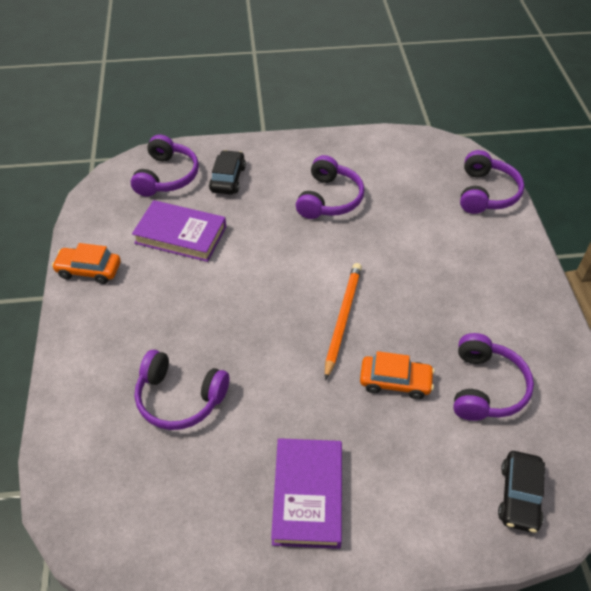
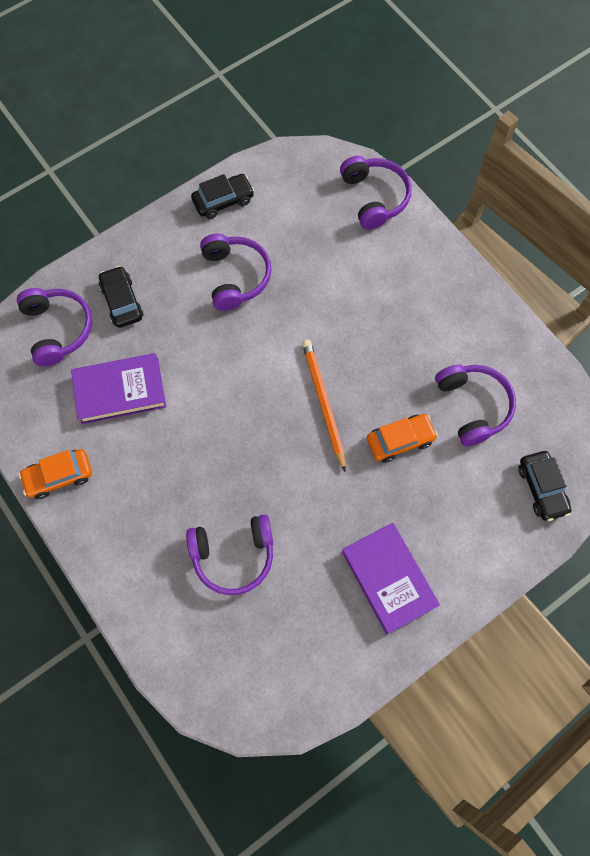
camera: 30 degrees left, 20 degrees up
(354, 148) = (223, 201): none -> black car

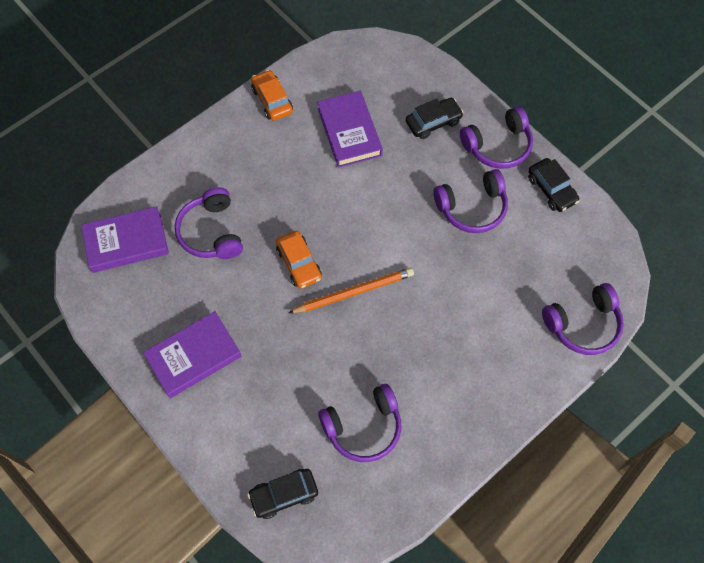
camera: 85 degrees right, 5 degrees down
(58, 329) = (400, 80): purple headphones -> purple headphones (498, 146)
(235, 660) = (126, 242): none -> purple book
(400, 440) = (323, 361): orange car -> orange car (299, 263)

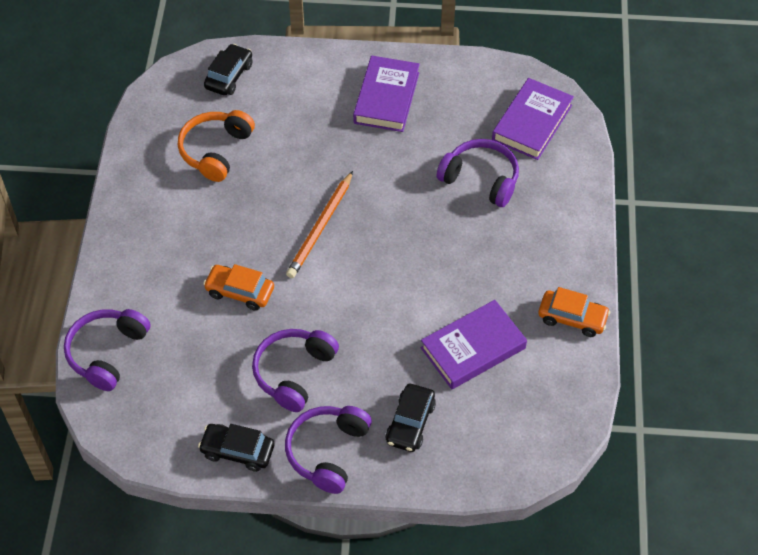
camera: 135 degrees right, 10 degrees down
(299, 263) = (387, 212): orange car -> orange car (240, 292)
(349, 132) = (473, 348): purple book -> purple book turned 60 degrees counterclockwise
(363, 427) = (215, 151): purple headphones -> orange headphones

